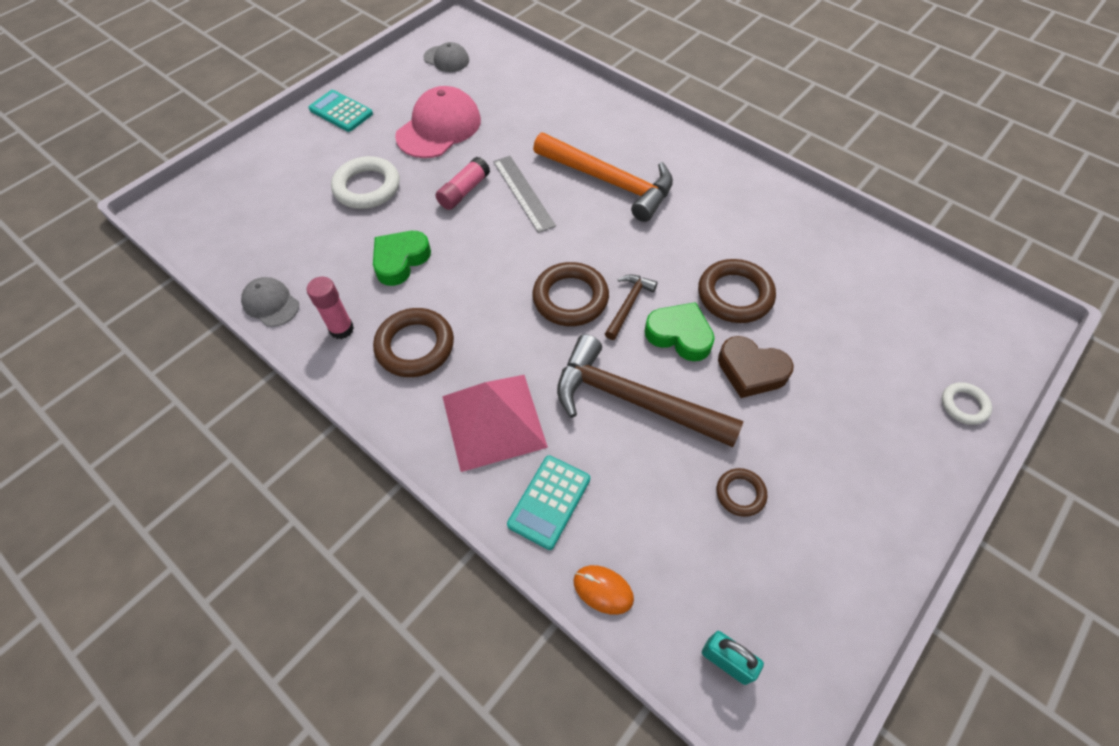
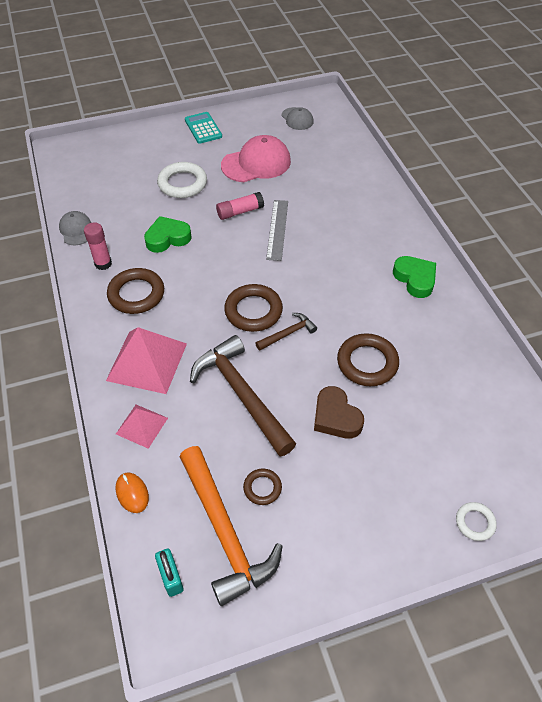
camera: 30 degrees right, 5 degrees down
(549, 502) = (142, 426): turquoise calculator -> pink pyramid
(609, 181) = (342, 247): orange hammer -> orange hammer (225, 531)
(679, 335) = (306, 369): green heart -> green heart (415, 279)

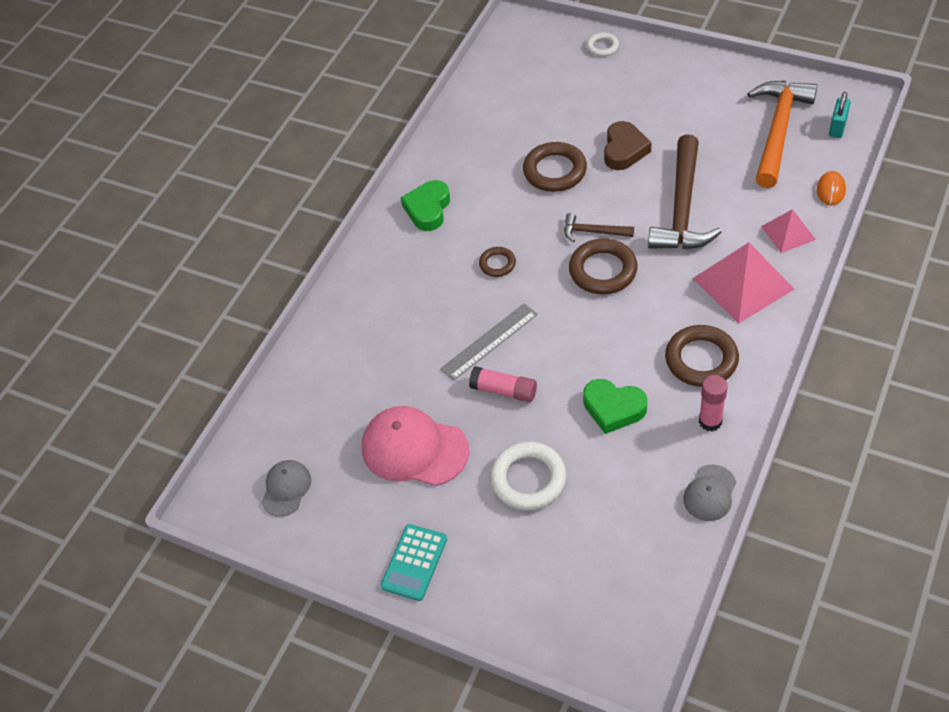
camera: 130 degrees left, 0 degrees up
(262, 488) = (727, 139): brown ring -> brown ring (497, 264)

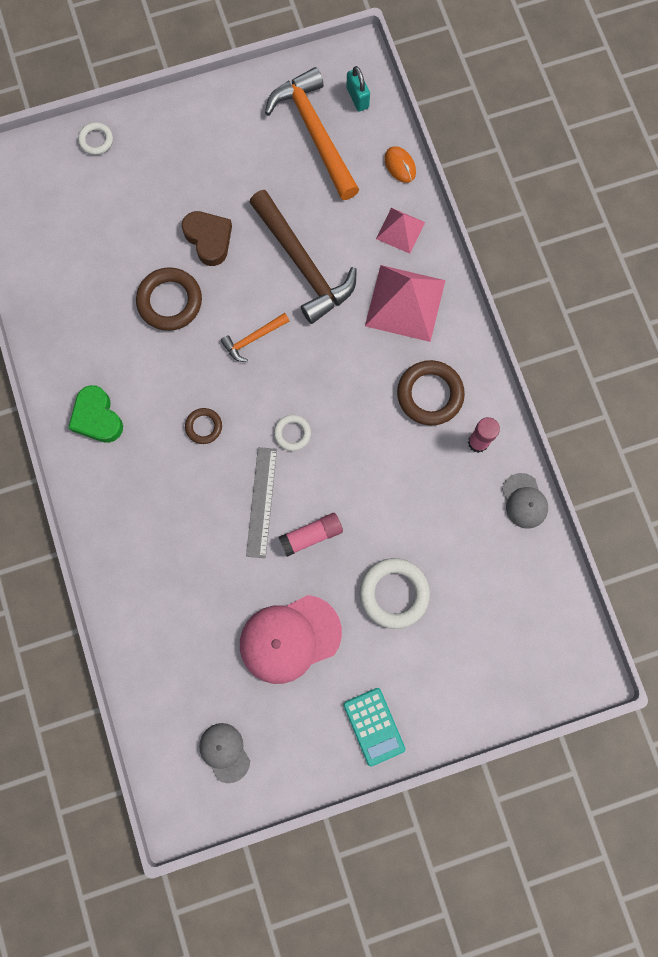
camera: 50 degrees left, 25 degrees up
(560, 312) = (292, 433): none -> white ring
(593, 232) = (253, 339): brown hammer -> orange hammer
(603, 270) = (292, 370): brown ring -> none
(613, 408) = (403, 486): green heart -> none

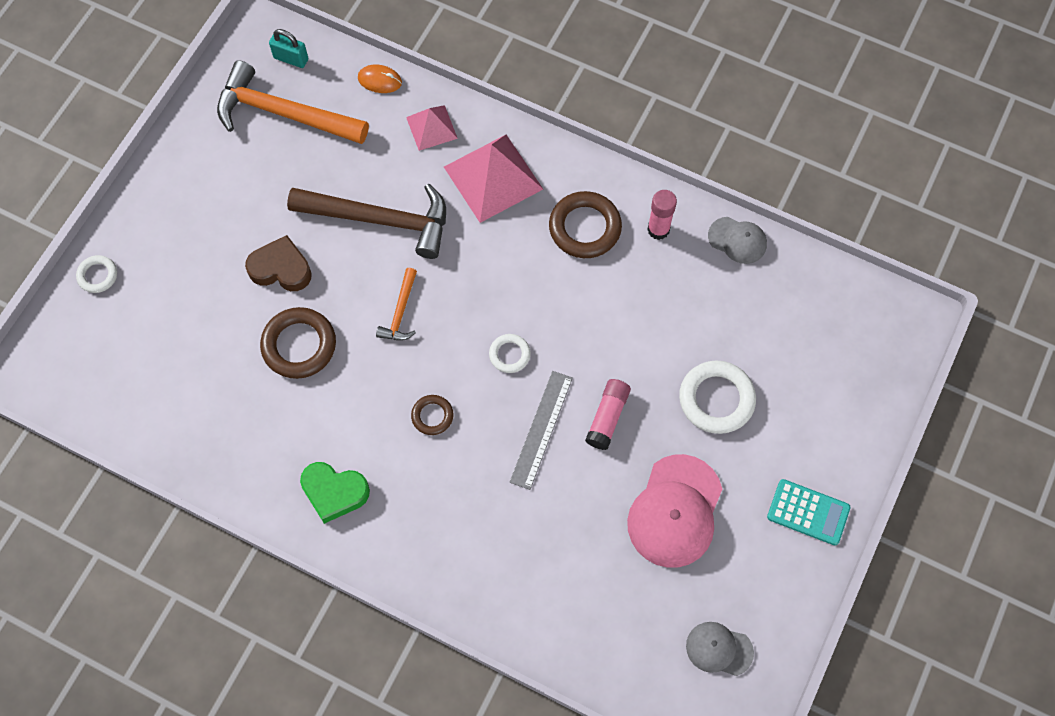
camera: 45 degrees left, 10 degrees down
(261, 502) = (541, 429): grey ruler -> grey ruler turned 60 degrees clockwise

